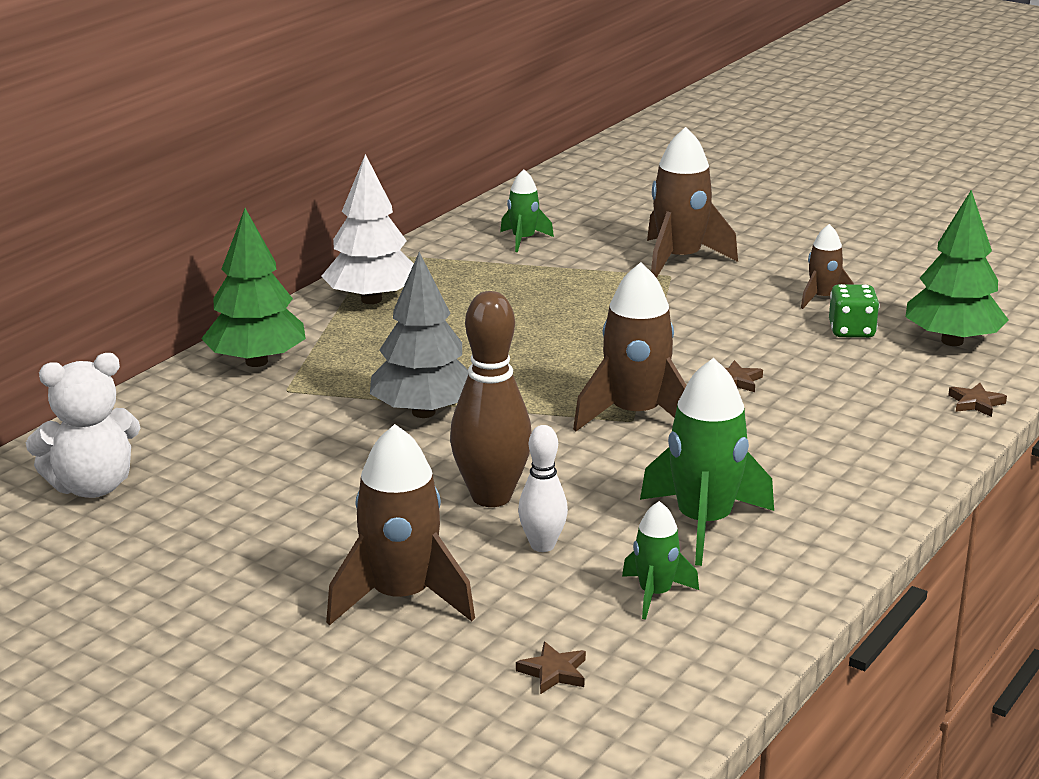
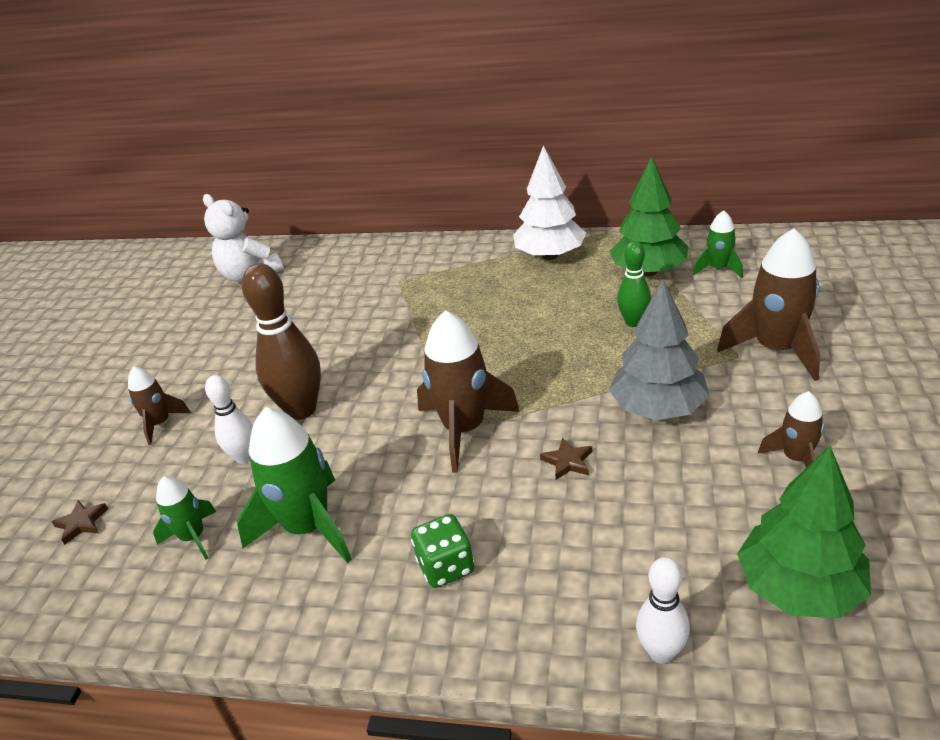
camera: 70 degrees right, 10 degrees up
(257, 362) = (427, 257): green tree -> green tree (648, 271)
(401, 597) = (160, 423): brown rocket -> brown rocket, size x0.55
(423, 412) = (403, 338): grey tree -> grey tree (657, 408)
(560, 298) = (633, 322): none -> green bowling pin
(851, 331) = (742, 502): green dice -> green dice (446, 567)
(976, 403) = (661, 652): brown star -> white bowling pin

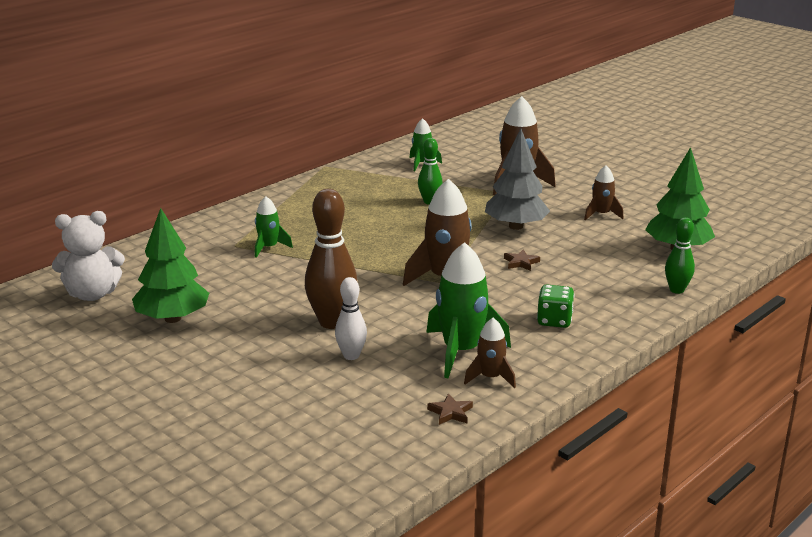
camera: 60 degrees left, 10 degrees down
(81, 523) = (324, 436): brown star -> brown star (450, 412)
(160, 423) = (248, 380): brown rocket -> brown rocket (490, 377)
(193, 537) = (410, 393): green rocket -> green rocket (269, 248)
(550, 255) = (310, 194): white tree -> none
(648, 271) = (387, 179): green tree -> green tree (173, 318)
(661, 652) = (676, 290): white bowling pin -> green bowling pin

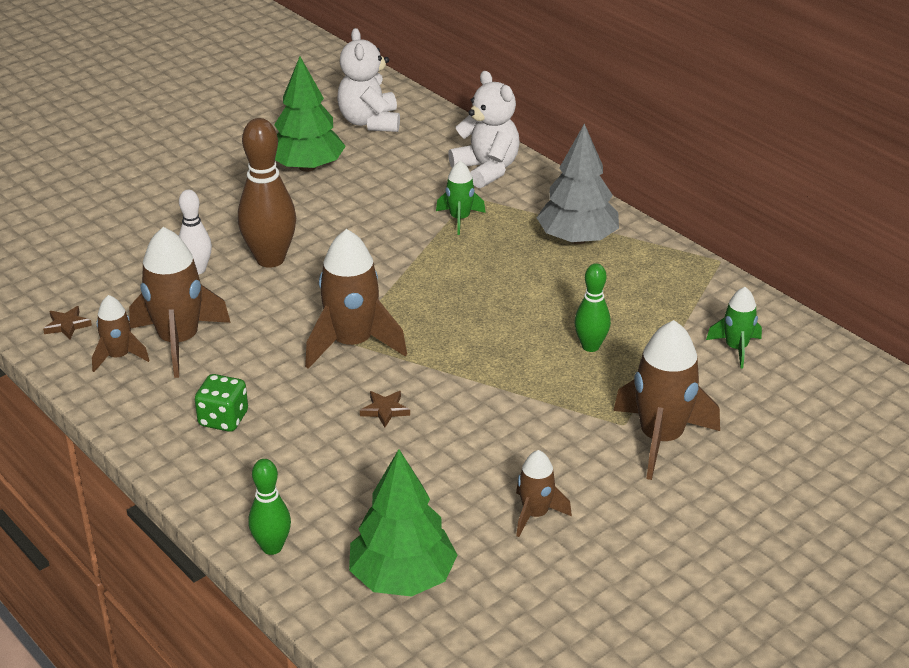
camera: 95 degrees right, 10 degrees up
(192, 240) = (486, 170): none -> white teddy bear
(461, 351) = (179, 341): green rocket -> brown rocket
(515, 226) = (500, 419): grey tree -> grey tree (577, 239)

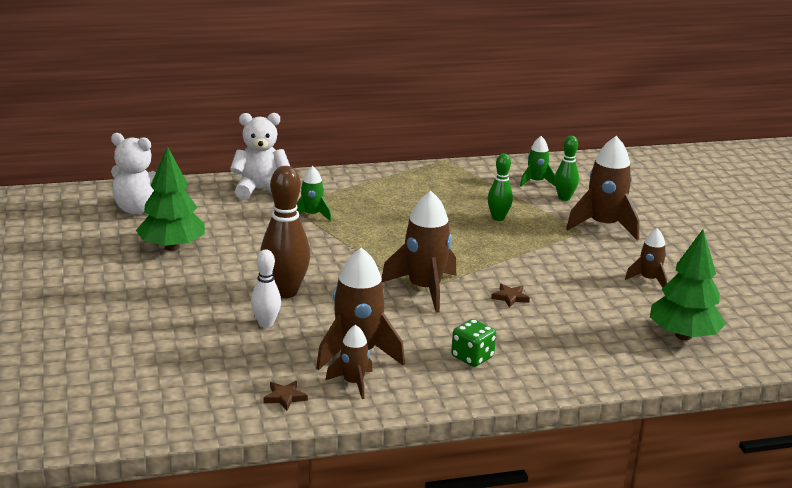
camera: 65 degrees left, 10 degrees down
(272, 547) = (628, 372): green bowling pin -> green bowling pin (564, 198)
(577, 239) = (378, 188): grey tree -> none

